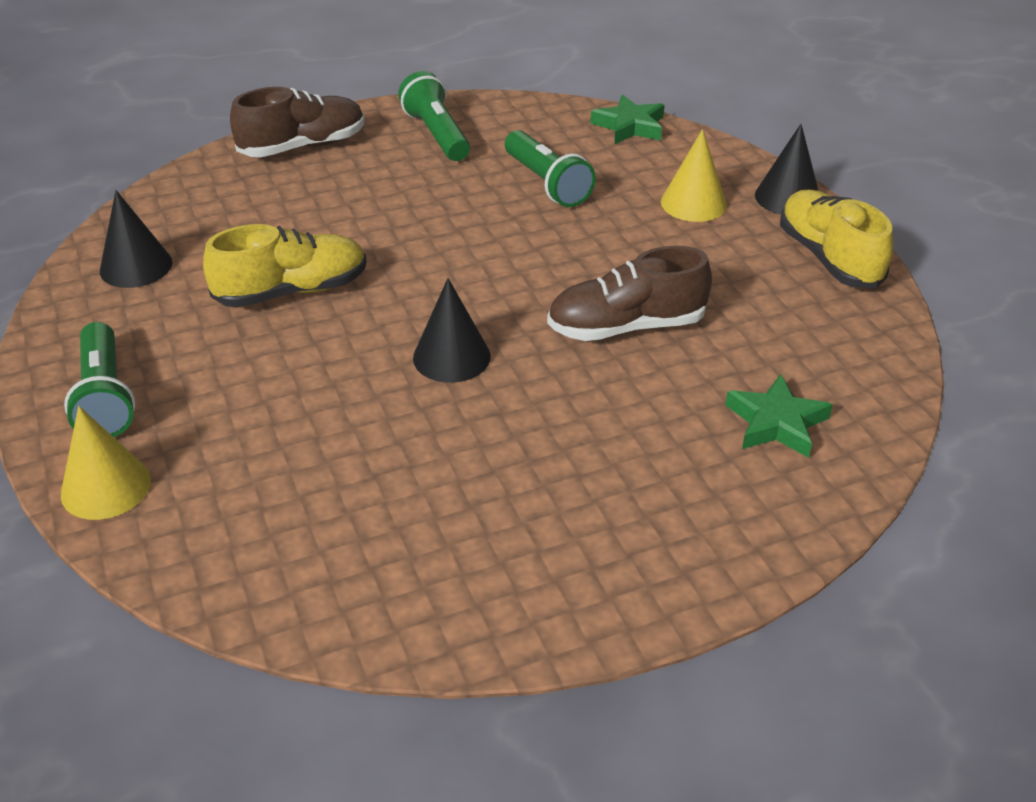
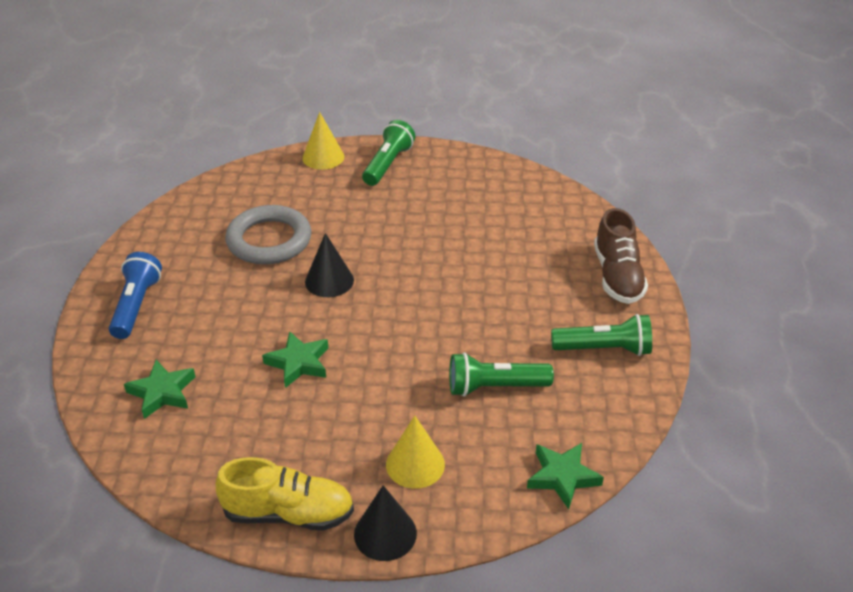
camera: 115 degrees right, 0 degrees up
(105, 398) = (388, 164): green flashlight -> green flashlight turned 105 degrees clockwise
(136, 266) = (502, 187): black cone -> none
(292, 291) = (437, 236): yellow shoe -> none
(393, 456) = (269, 240): none -> grey ring
(626, 327) = (298, 363): brown shoe -> green star
(648, 540) = (136, 305): none -> blue flashlight

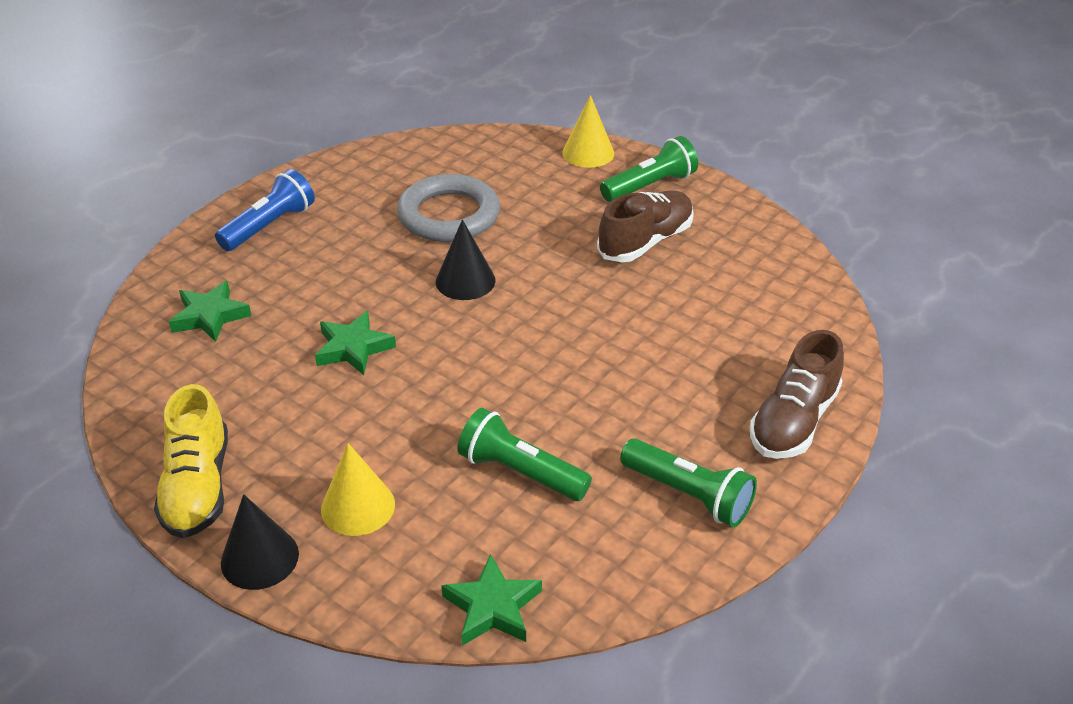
camera: 35 degrees right, 0 degrees up
(289, 513) = (198, 487): yellow shoe -> yellow shoe turned 45 degrees clockwise
(422, 203) = (645, 242): none -> brown shoe

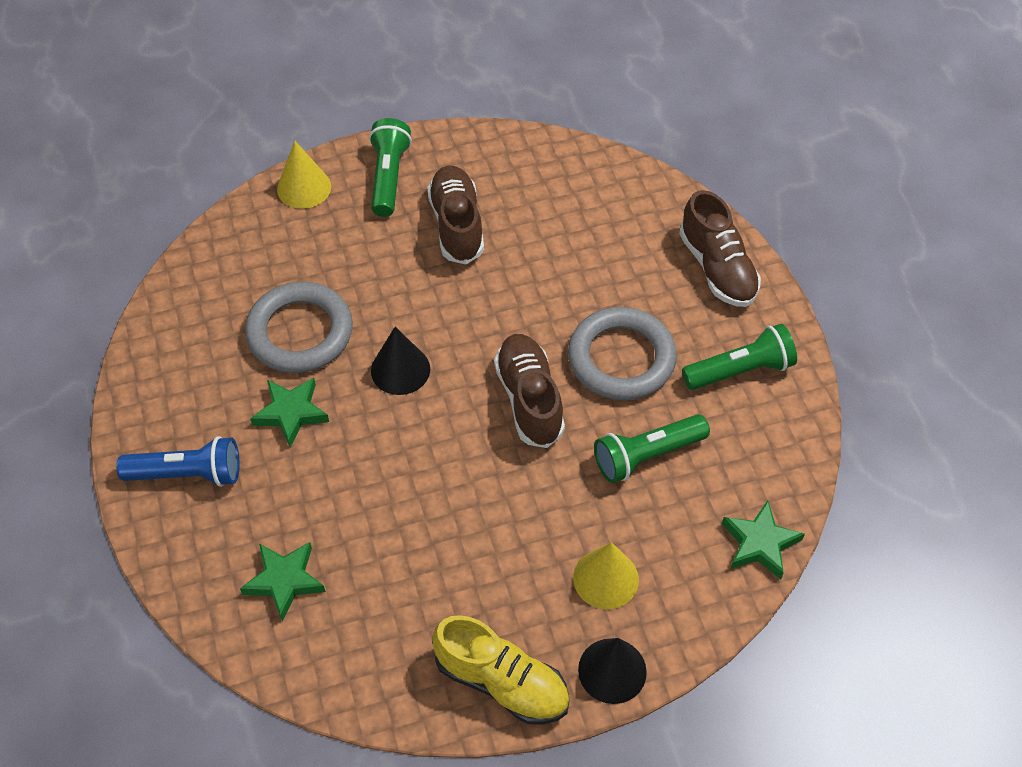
camera: 55 degrees left, 15 degrees up
(269, 226) = (188, 474): blue flashlight -> blue flashlight turned 105 degrees clockwise
(353, 348) = (420, 492): green star -> green star (291, 413)
(508, 367) = (529, 399): none -> brown shoe
(613, 404) = (621, 358): none -> grey ring

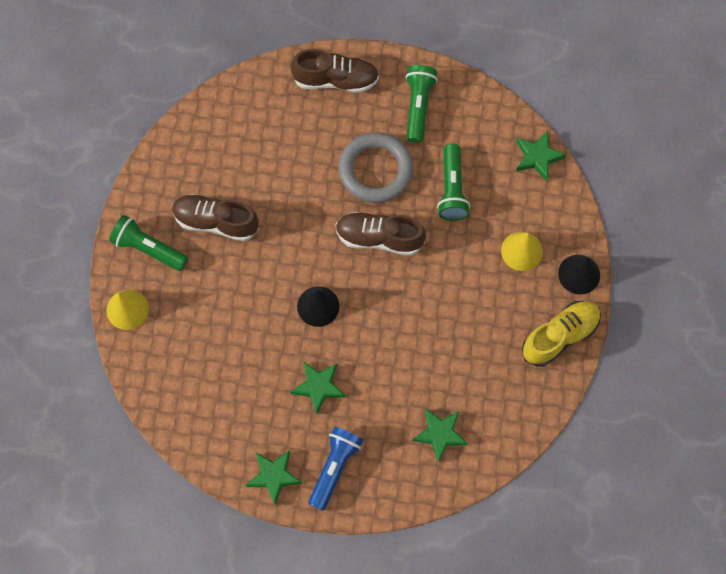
camera: 65 degrees left, 15 degrees up
(151, 412) = (274, 476): none -> green star
(300, 332) = (256, 358): grey ring -> none

